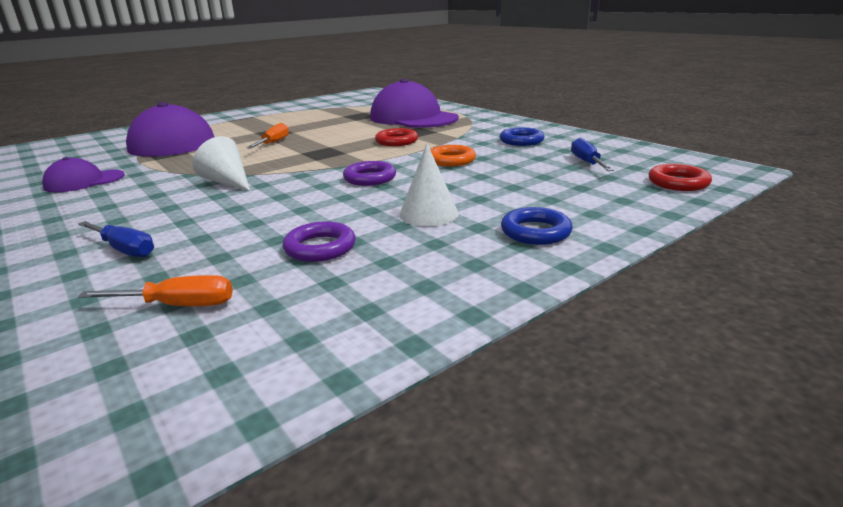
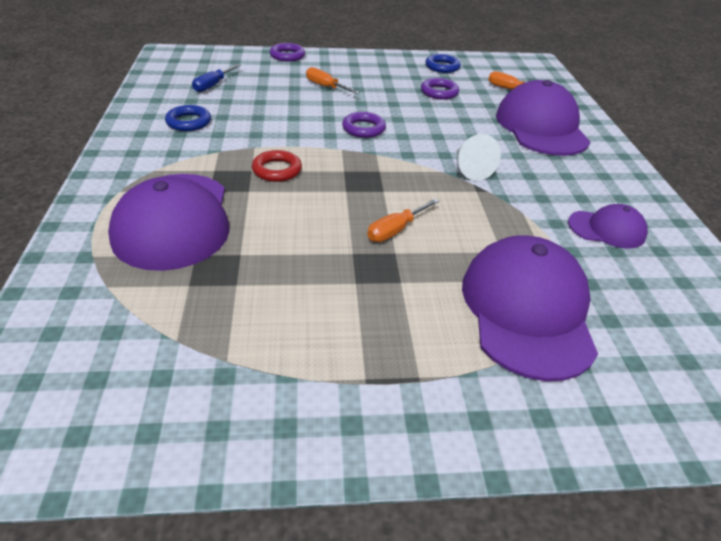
camera: 150 degrees left, 15 degrees up
(124, 249) = (541, 127): blue screwdriver -> purple cap
(428, 214) = (367, 89): white cone -> none
(451, 160) = (283, 123): orange ring -> none
(483, 199) = (326, 87): none -> orange screwdriver
(535, 232) = (337, 65): blue ring -> blue ring (442, 67)
(628, 218) = (287, 56): none -> purple ring
(678, 183) = (215, 58): red ring -> none

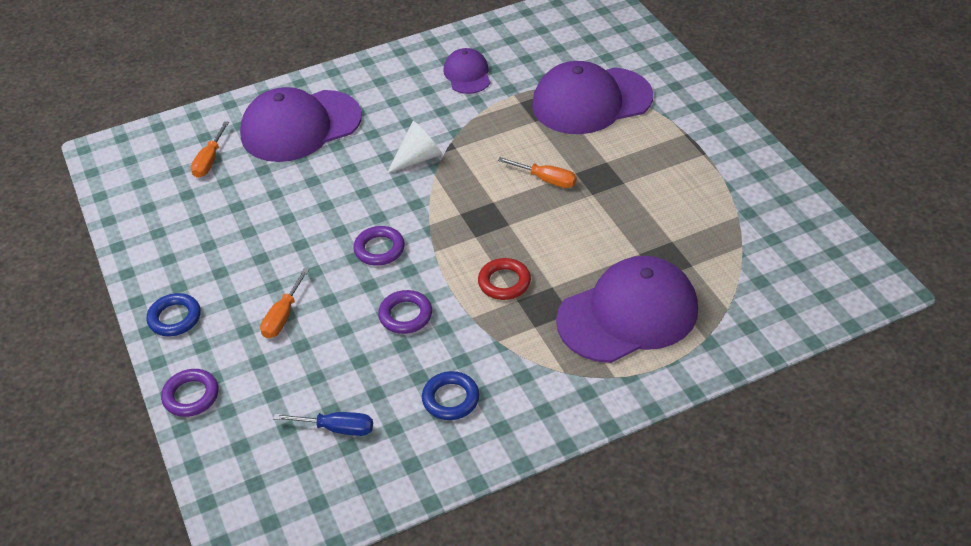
camera: 105 degrees left, 5 degrees up
(439, 92) = (248, 214): purple ring -> purple ring (405, 315)
(442, 67) = (161, 229): blue ring -> blue ring (175, 318)

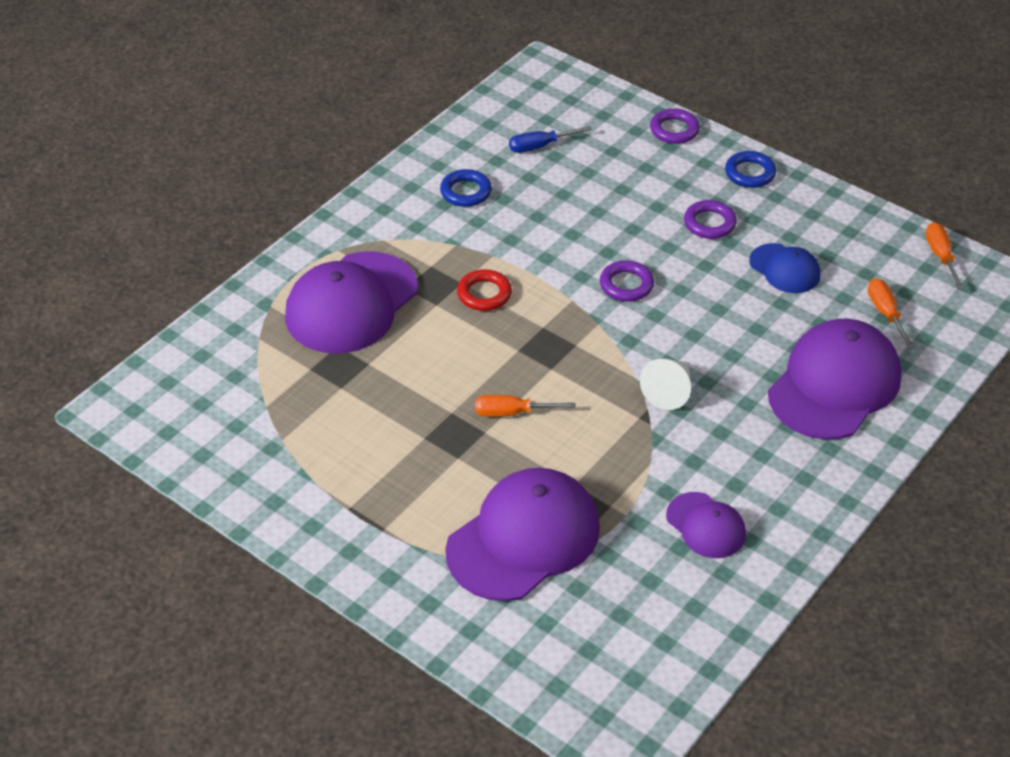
camera: 150 degrees right, 0 degrees up
(243, 219) = (784, 269): none -> blue cap
(283, 316) = (659, 204): orange screwdriver -> orange screwdriver (941, 256)
(405, 315) = (553, 238): purple ring -> purple ring (709, 223)

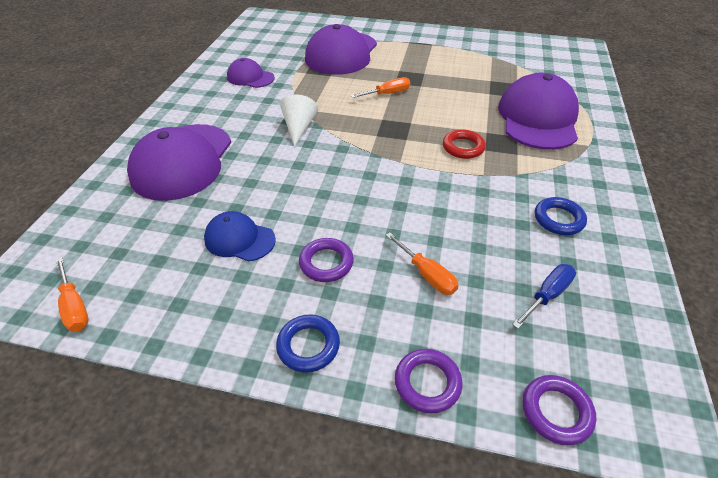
camera: 155 degrees right, 0 degrees up
(626, 285) = (368, 184): purple ring -> purple ring (556, 411)
(886, 313) = (140, 226): orange screwdriver -> orange screwdriver (426, 274)

